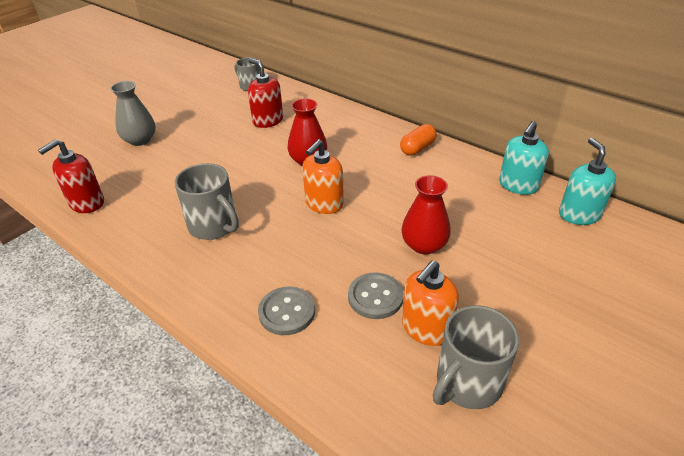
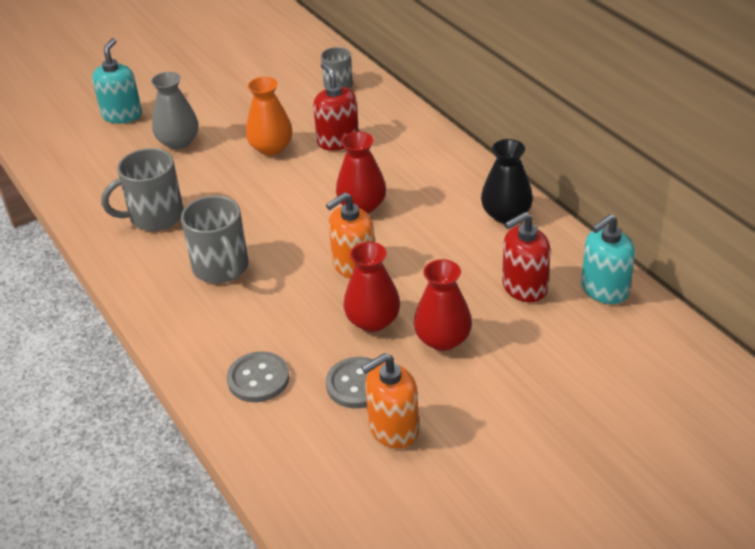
camera: 20 degrees right, 0 degrees up
(86, 203) = (98, 213): red soap dispenser -> red soap dispenser (524, 287)
(218, 133) = (271, 147): none -> orange vase
(361, 242) = (373, 321): none -> red vase
(417, 148) = (506, 214): orange capsule -> black vase
(467, 383) = (404, 491): grey mug -> grey mug (154, 216)
(579, 214) = (656, 342): turquoise soap dispenser -> turquoise soap dispenser (122, 115)

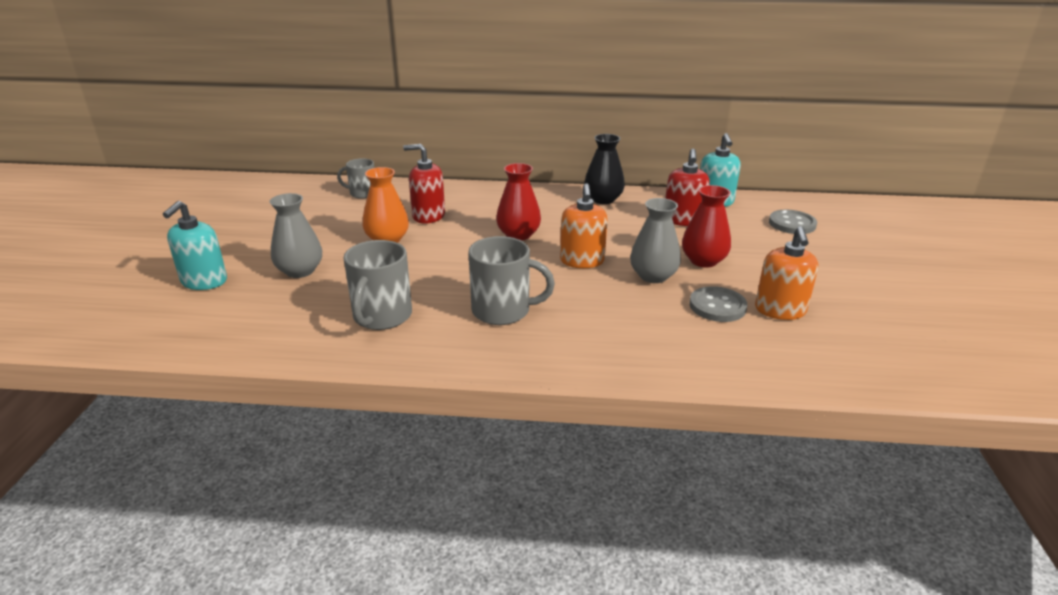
camera: 55 degrees left, 10 degrees down
(122, 115) = (204, 281): turquoise soap dispenser -> turquoise soap dispenser turned 120 degrees counterclockwise
(258, 379) = (665, 343): grey button -> grey button (792, 224)
(373, 321) = (653, 276): red vase -> grey vase

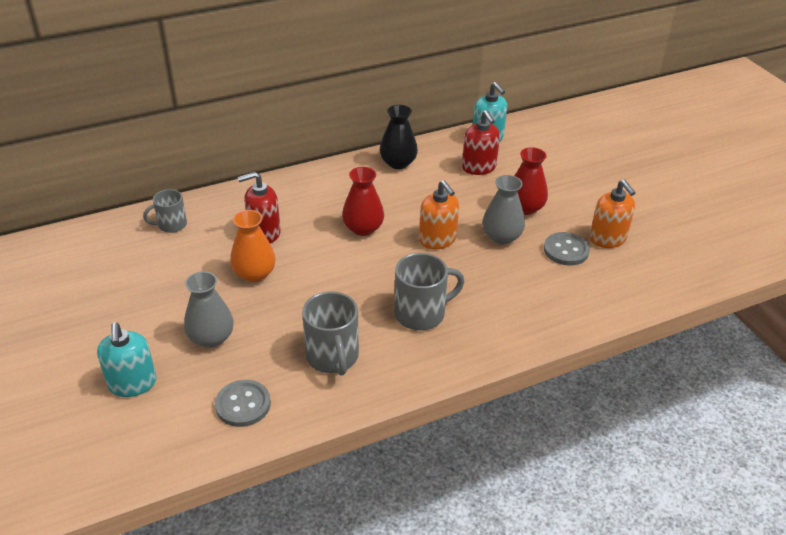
camera: 30 degrees left, 10 degrees up
(792, 224) = (559, 145): grey button -> grey button (243, 404)

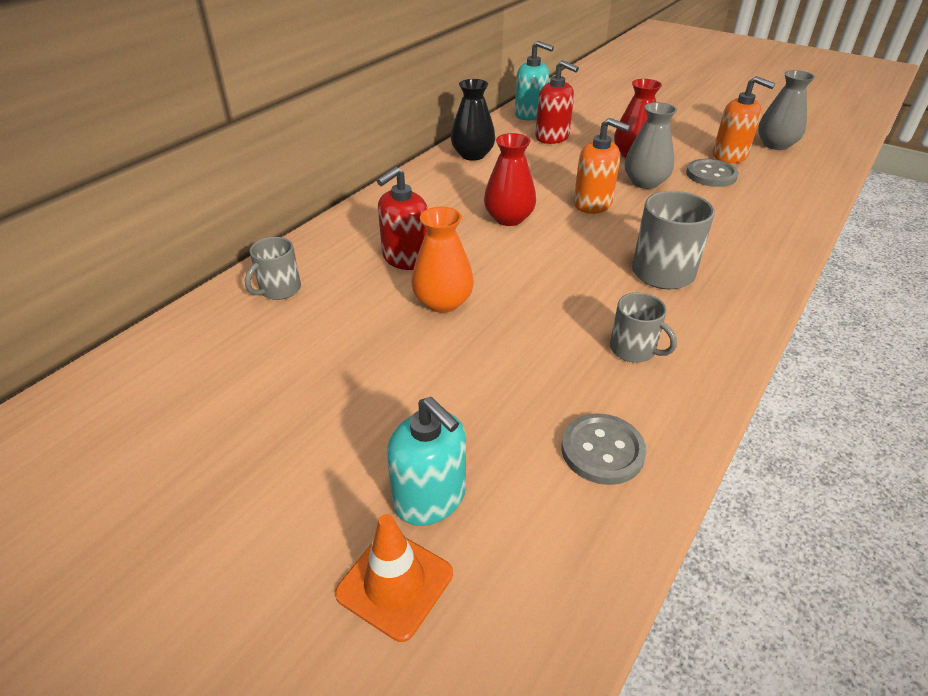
camera: 30 degrees left, 0 degrees up
(79, 414) = (395, 583): none -> orange traffic cone
(211, 337) = (471, 391): grey vase -> grey vase (775, 145)
(332, 357) = (634, 350): grey mug -> grey mug, size x0.63

